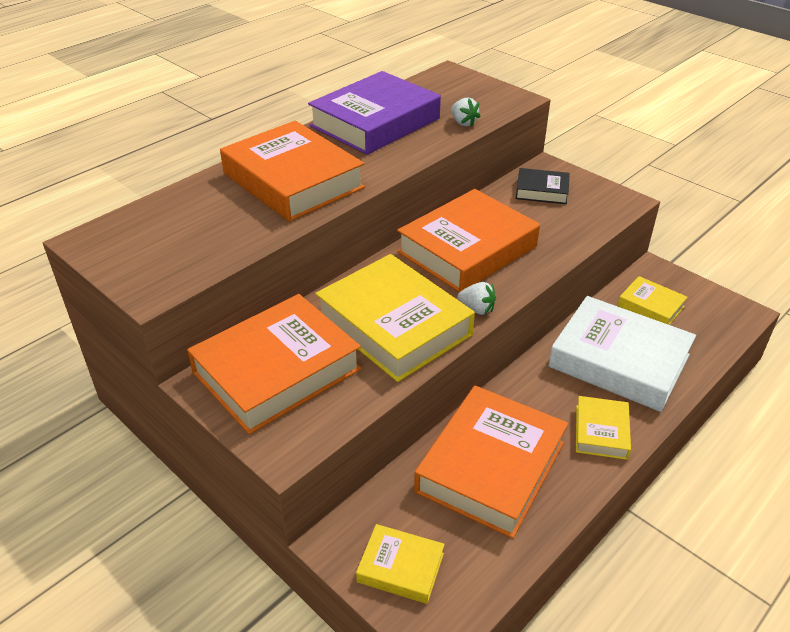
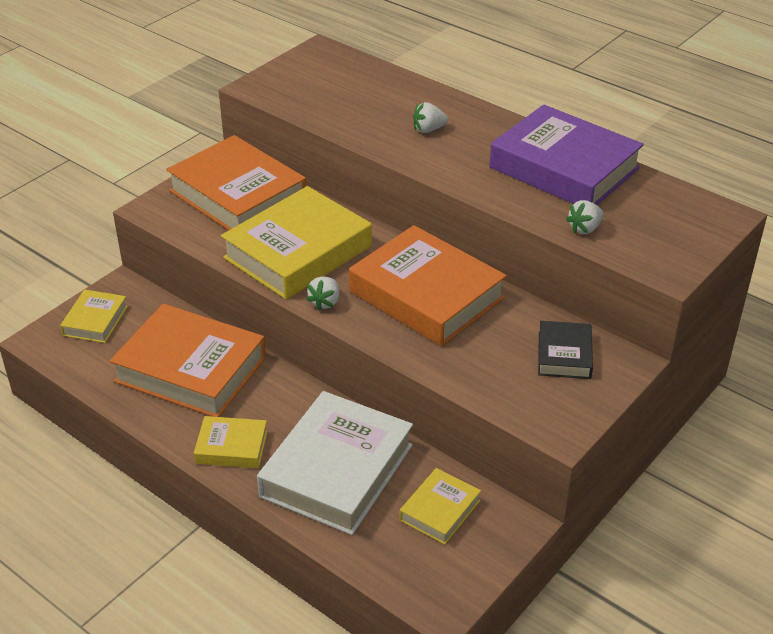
camera: 85 degrees right, 0 degrees up
(293, 180) = (428, 130): orange book -> white strawberry

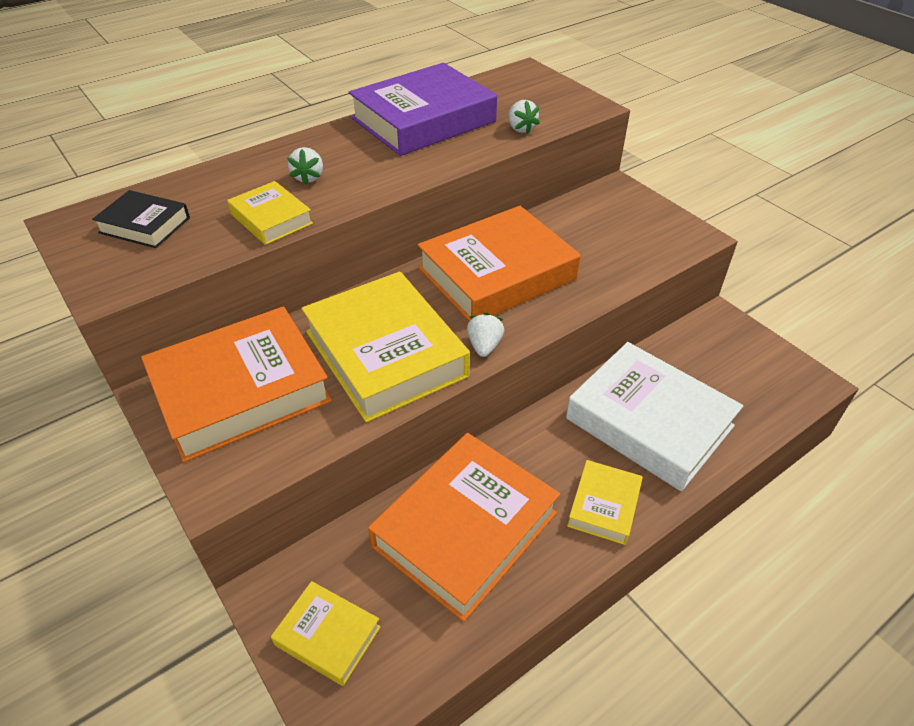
camera: 75 degrees left, 5 degrees up
(325, 302) = (484, 346): white strawberry -> white strawberry turned 120 degrees counterclockwise
(440, 510) = (704, 361): yellow book -> yellow book (271, 219)
(564, 355) = (603, 215): black book -> black book (145, 225)

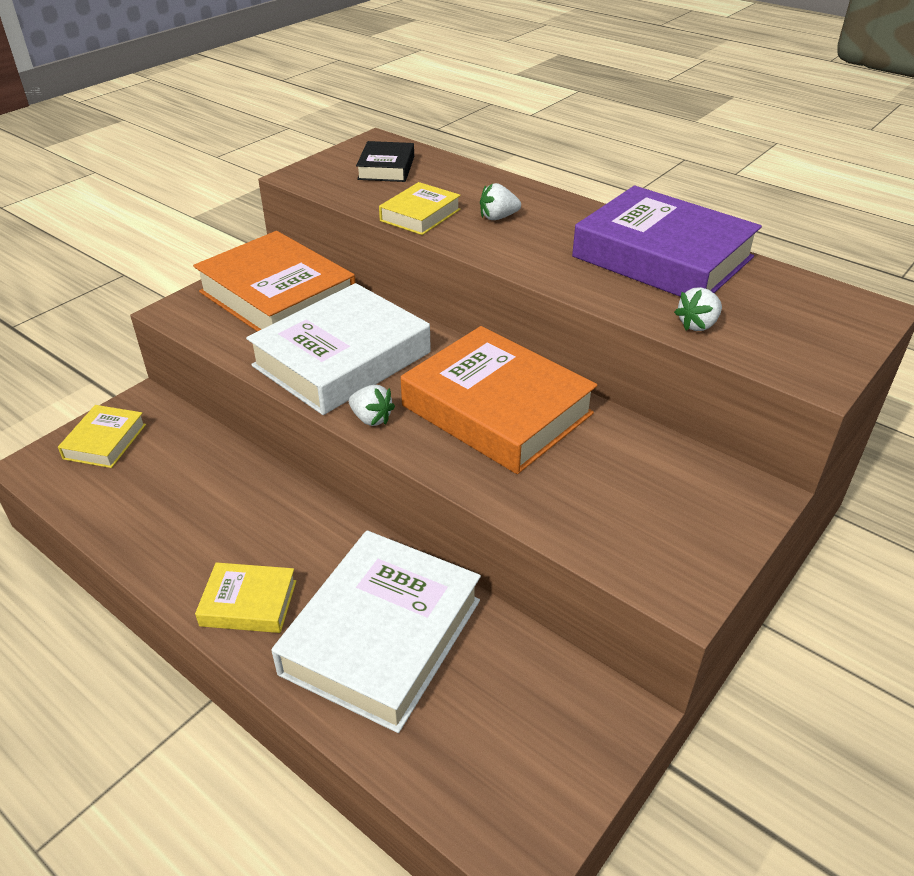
camera: 75 degrees right, 5 degrees down
(386, 353) = (342, 359): yellow book -> white book
(465, 529) = (210, 500): orange book -> none
(484, 346) = (371, 418): white strawberry -> white strawberry turned 45 degrees clockwise

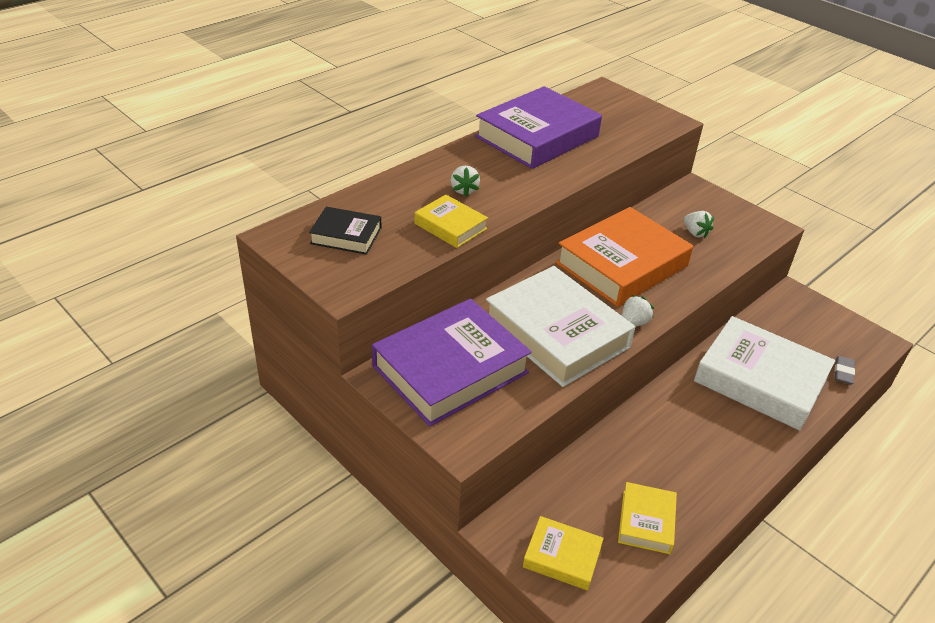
camera: 85 degrees left, 0 degrees up
(248, 603) = (744, 445): yellow book -> yellow book (646, 522)
(278, 297) = (450, 369): orange book -> purple book
(418, 765) = (843, 372): none -> grey eraser
(698, 325) = (621, 142): white strawberry -> white strawberry (695, 233)

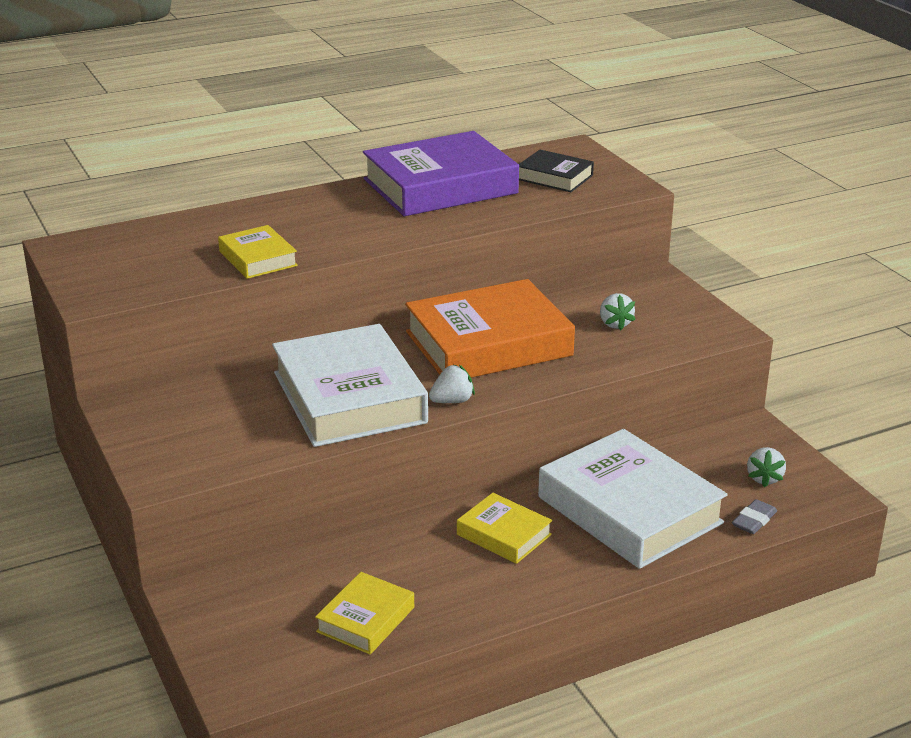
camera: 20 degrees right, 10 degrees down
(346, 235) = (135, 254): black book -> black book (554, 177)
(450, 369) = (199, 412): purple book -> none
(464, 190) = (304, 228): white strawberry -> white strawberry (764, 478)
(562, 557) = (240, 632): yellow book -> yellow book (504, 534)

